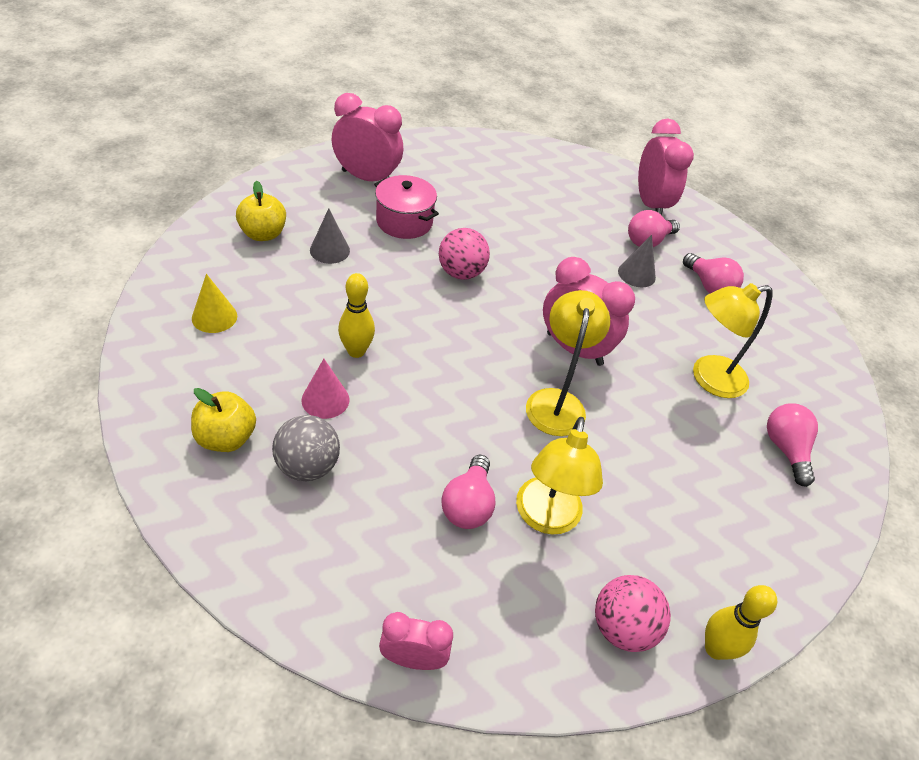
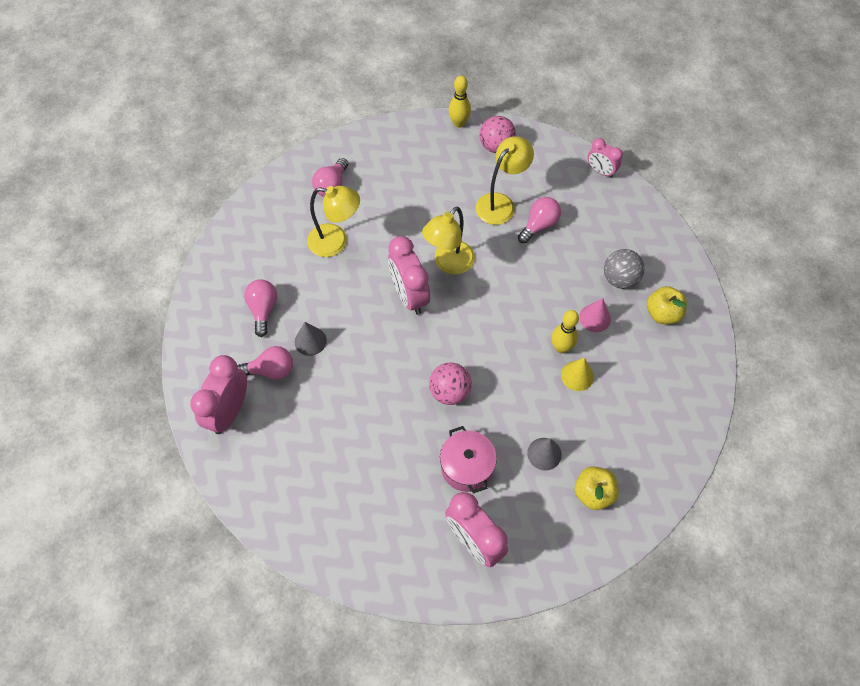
camera: 145 degrees left, 15 degrees up
(214, 317) = (651, 413): yellow cone -> yellow cone (577, 375)

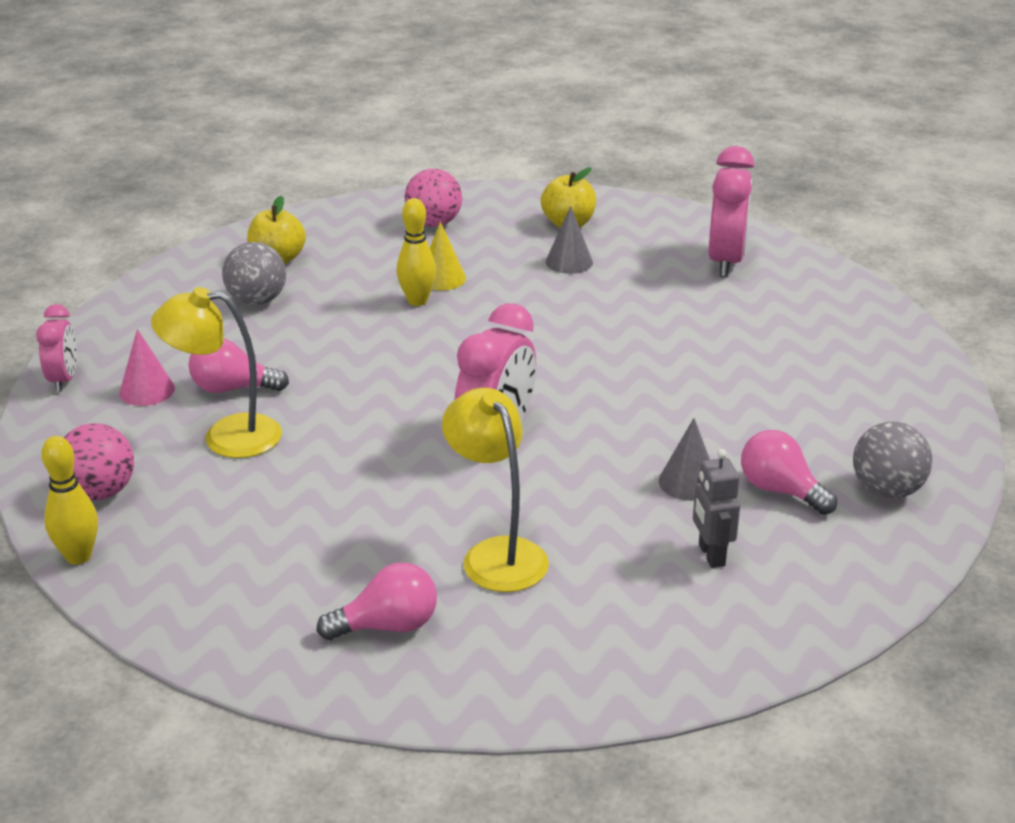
camera: 130 degrees left, 30 degrees down
(229, 411) = (886, 490): pink clock -> grey ball
(263, 310) = (711, 555): pink light bulb -> grey robot
(448, 264) = (398, 431): yellow lamp -> none
(449, 391) = (588, 345): pink ball -> pink ball (434, 223)
(467, 467) = (659, 297): pink pot -> none
(595, 318) = (342, 296): pink cone -> pink cone (147, 390)

